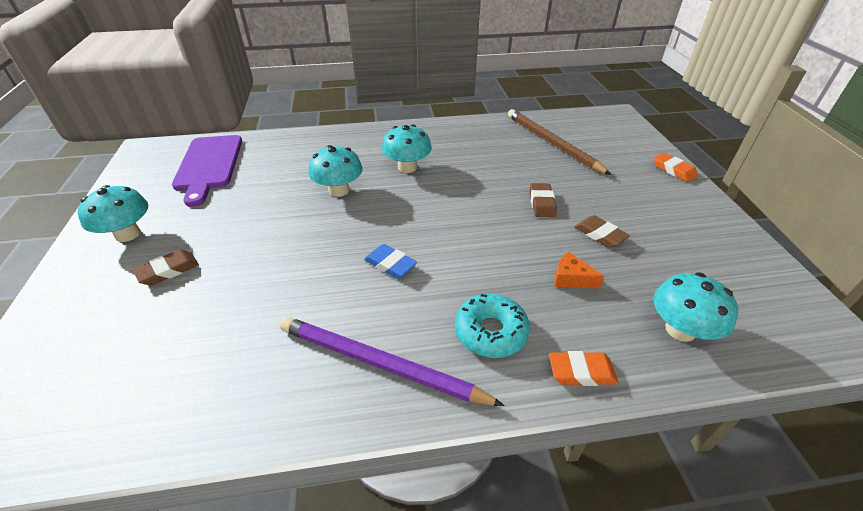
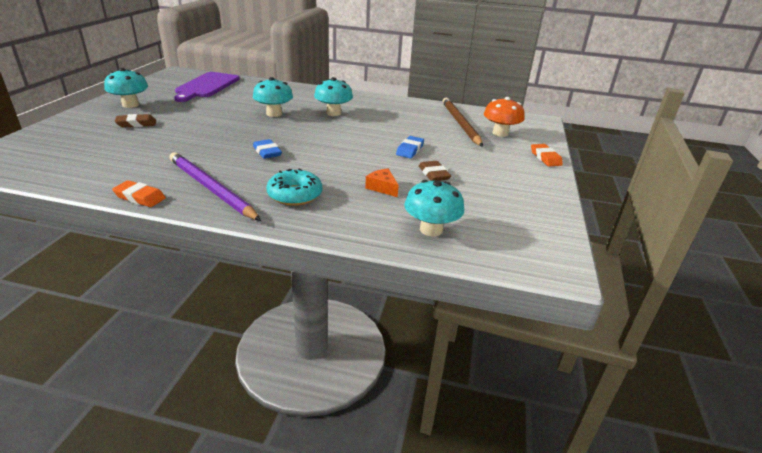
camera: 20 degrees right, 10 degrees down
(541, 203) = (410, 150): brown eraser -> blue eraser
(581, 372) = (332, 226): orange eraser -> orange eraser (140, 197)
(601, 146) = (500, 133): none -> orange mushroom

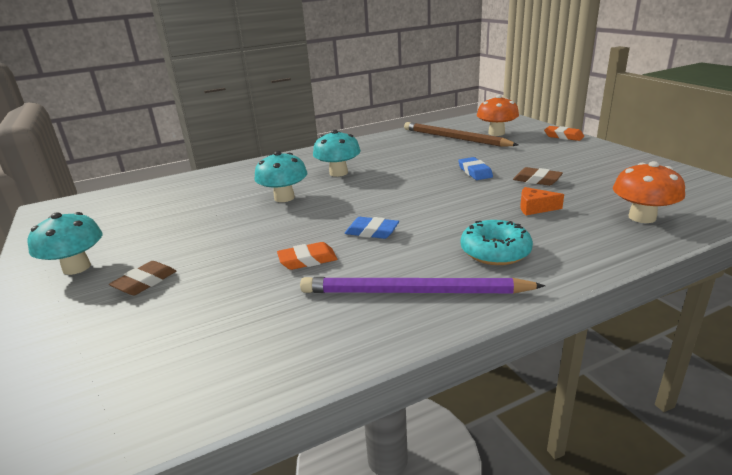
camera: 35 degrees left, 5 degrees down
(140, 197) = (368, 348): orange eraser -> orange eraser (307, 260)
(206, 86) = (133, 206): purple cutting board -> none
(431, 229) = (642, 217): turquoise mushroom -> orange mushroom

